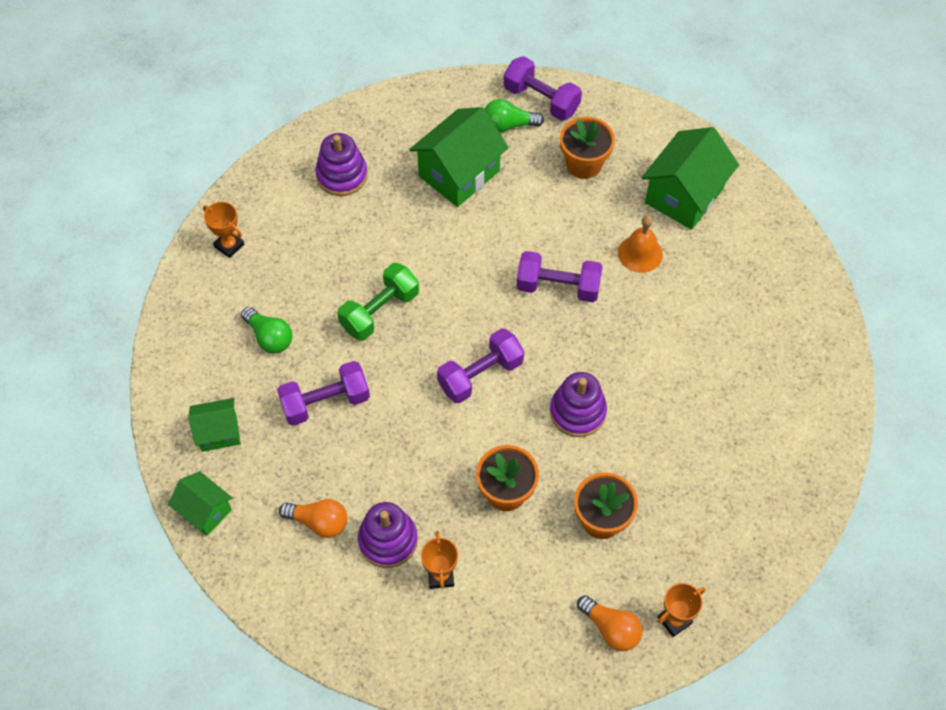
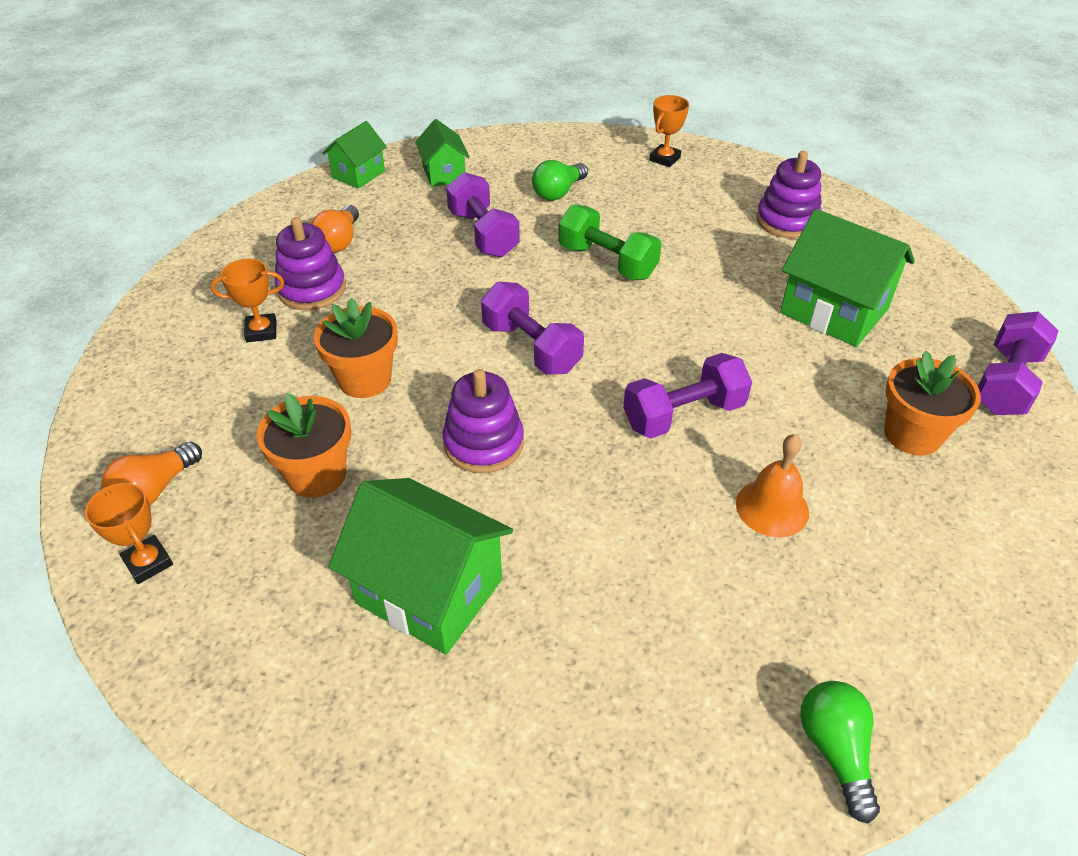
camera: 85 degrees right, 15 degrees down
(508, 125) = (939, 352): green light bulb -> green light bulb (835, 751)
(558, 287) = (683, 415): purple dumbbell -> purple dumbbell turned 60 degrees clockwise
(684, 196) = (911, 566): green house -> green house (429, 591)

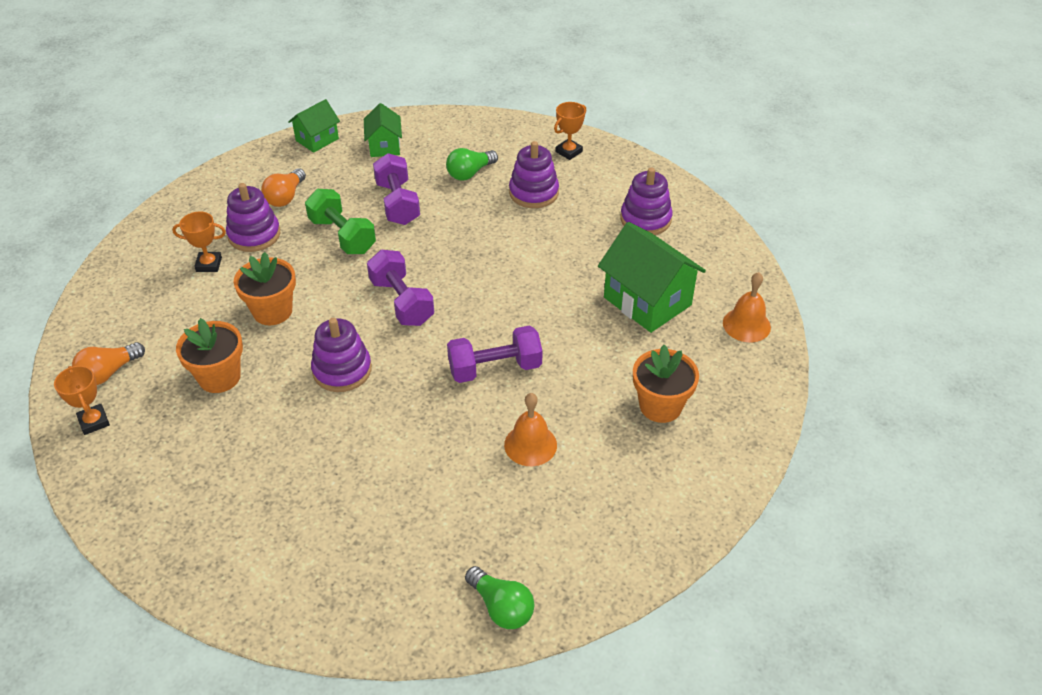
camera: 10 degrees right, 0 degrees up
(429, 591) = (271, 467): green house -> none
(607, 262) = (486, 238): green dumbbell -> green dumbbell (342, 236)
(643, 206) = (533, 193): none -> purple stacking toy
(835, 751) = (501, 607): green light bulb -> green light bulb turned 135 degrees clockwise
(963, 324) = (746, 325): none -> orange bell
(1005, 383) = (754, 376): purple dumbbell -> none

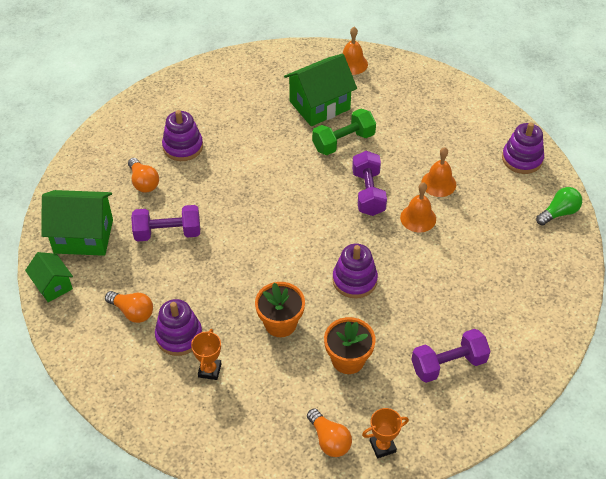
camera: 80 degrees left, 5 degrees up
(342, 236) = (199, 272): green dumbbell -> green dumbbell (343, 142)
(384, 146) = (83, 236): green house -> green house, size x1.74
(402, 302) = (289, 239): purple dumbbell -> purple dumbbell (448, 364)
(458, 426) = (418, 218): none -> orange bell
(470, 173) = (143, 182): green light bulb -> orange light bulb
(569, 152) = (138, 118): orange trophy -> none
(645, 219) = (234, 90): purple stacking toy -> purple stacking toy (522, 159)
(660, 406) = (415, 117): orange flower pot -> none

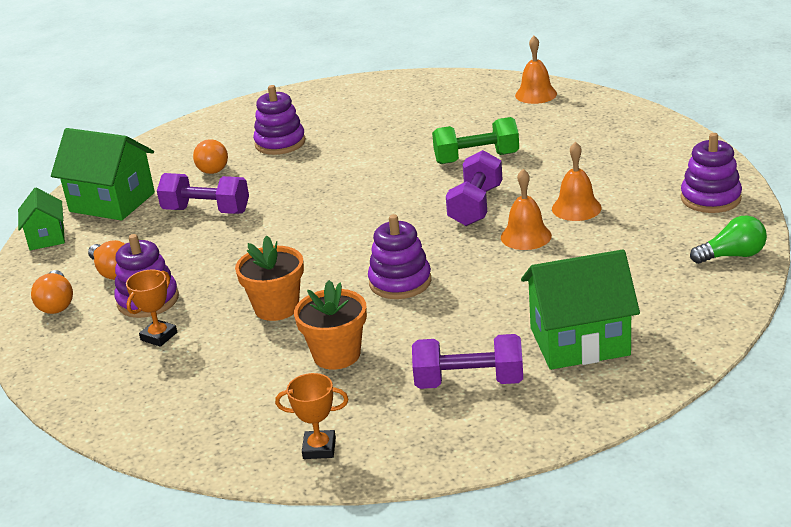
camera: 25 degrees right, 20 degrees down
(319, 105) = (469, 125): green house -> green house (579, 341)
(329, 440) = (254, 428): orange light bulb -> orange light bulb (56, 303)

